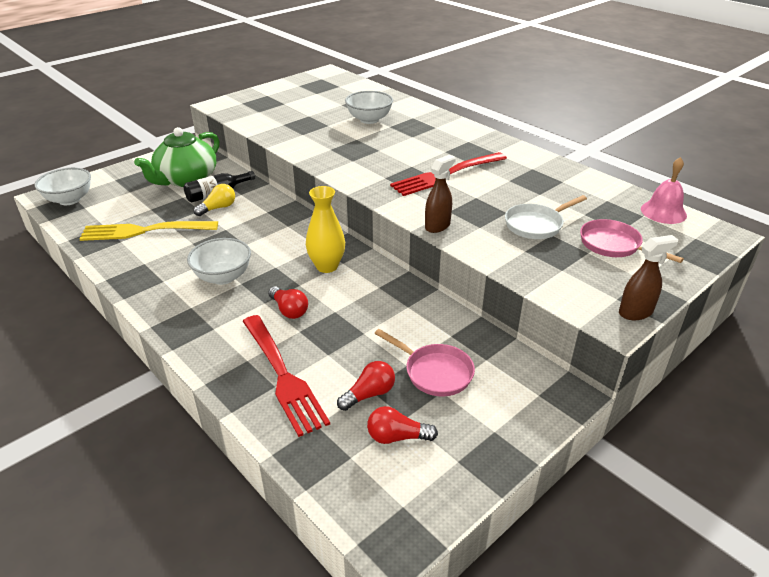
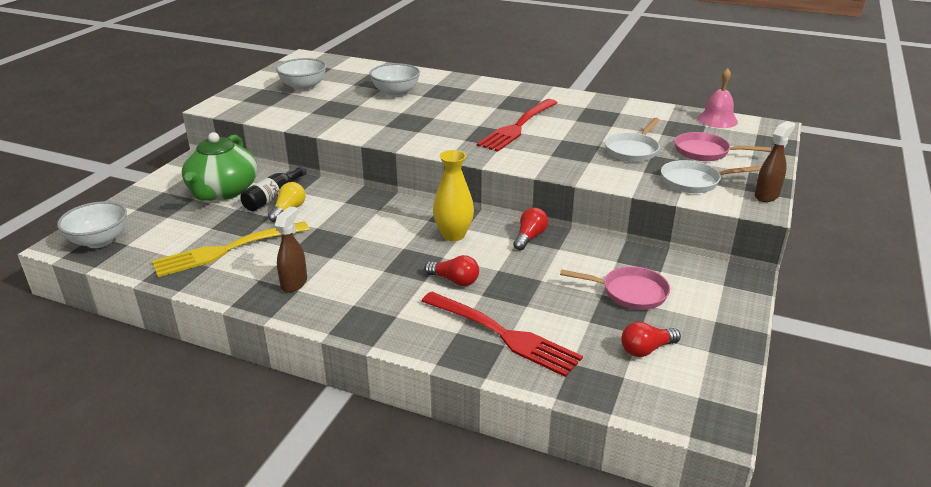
camera: 25 degrees left, 5 degrees down
(223, 277) = (359, 270): white bowl -> white bowl (303, 87)
(369, 394) = (593, 325): red light bulb -> red light bulb (529, 237)
(437, 226) = (553, 169): brown spray bottle -> brown spray bottle (294, 283)
(568, 275) = (693, 181): none -> white pan

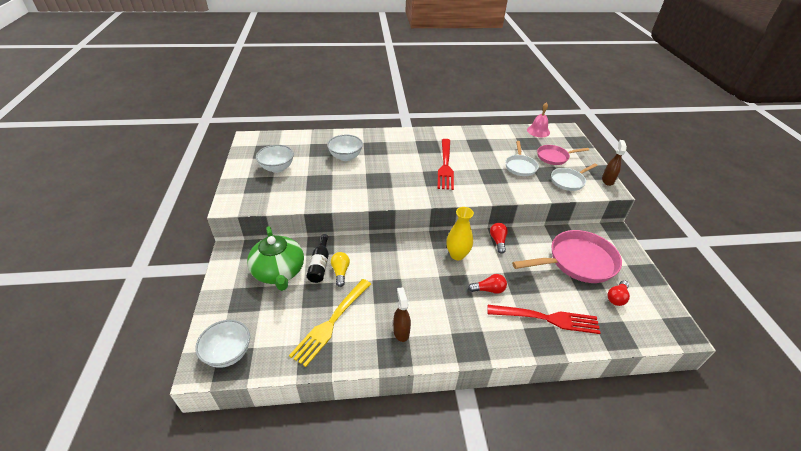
camera: 30 degrees left, 10 degrees up
(630, 292) = (577, 262): pink pan -> pink pan, size x1.80

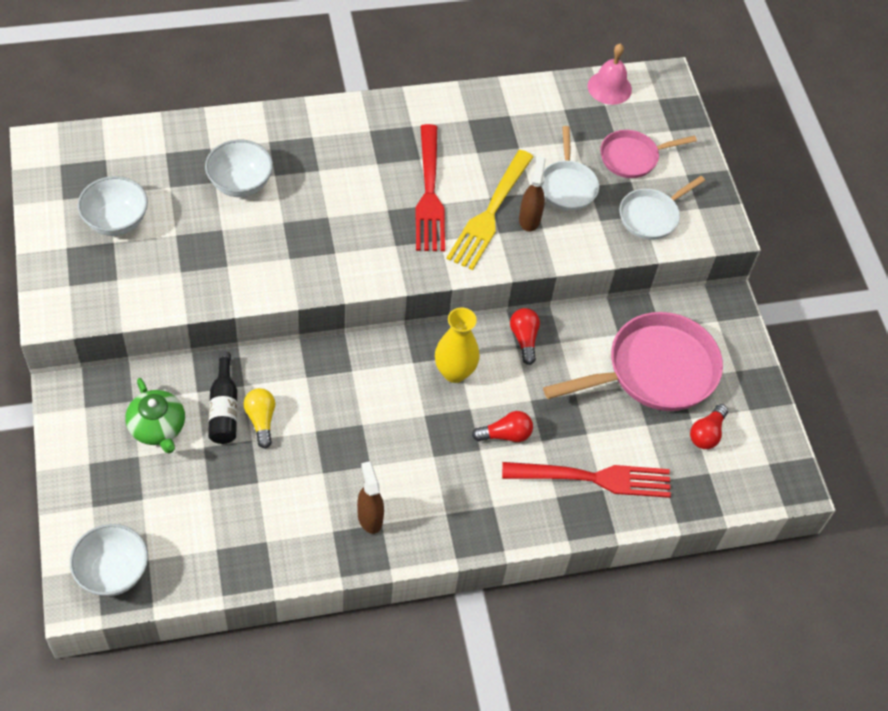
camera: 10 degrees left, 15 degrees up
(279, 272) = (158, 427): green teapot -> green teapot, size x0.65
(331, 322) = (260, 510): yellow fork -> yellow fork (490, 212)
(607, 180) = (721, 209): brown spray bottle -> brown spray bottle (529, 219)

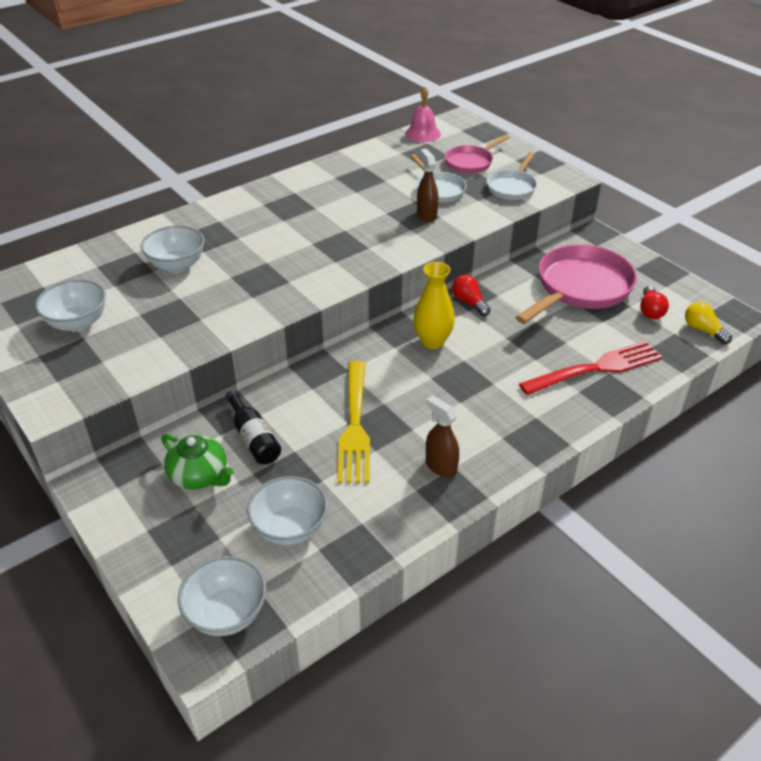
camera: 20 degrees left, 15 degrees down
(204, 517) = (290, 528): none -> white bowl
(261, 420) = (293, 433): yellow light bulb -> yellow light bulb (703, 330)
(429, 192) = (337, 224): red fork -> none
(490, 212) = (394, 220): yellow fork -> yellow fork (354, 425)
(505, 435) = (505, 366): red light bulb -> none

